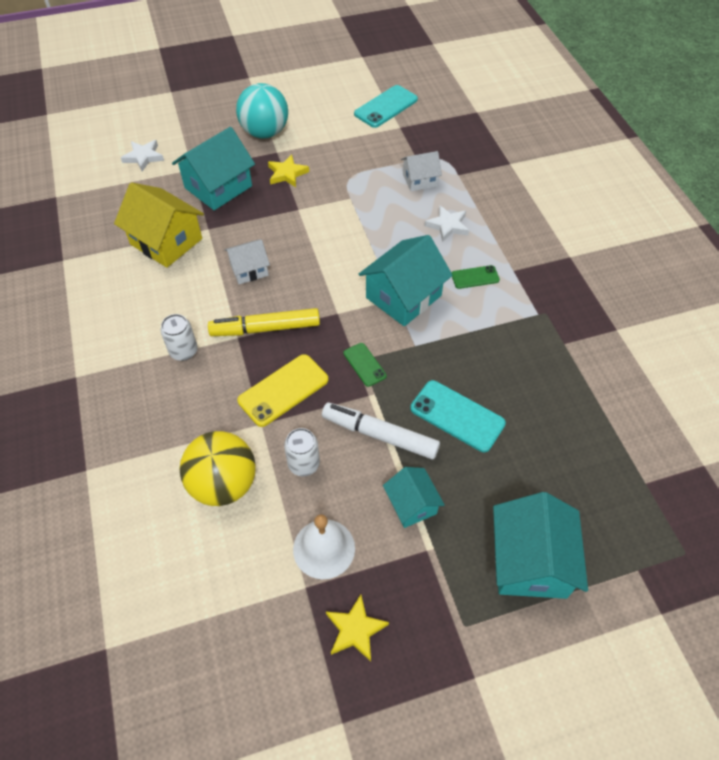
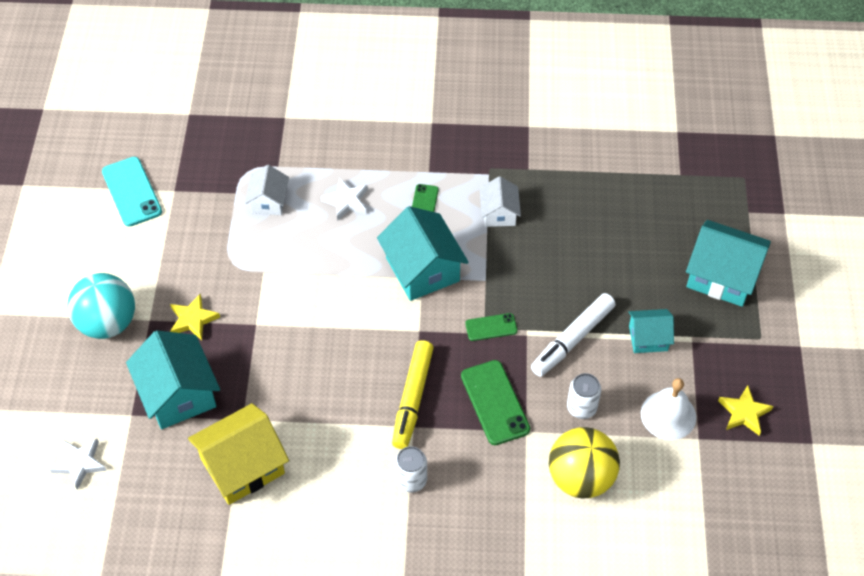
camera: 70 degrees left, 0 degrees up
(249, 270) = (325, 393): white house -> white house (499, 213)
(283, 390) = (494, 402): yellow phone -> green phone
(457, 416) = (574, 275): turquoise phone -> none

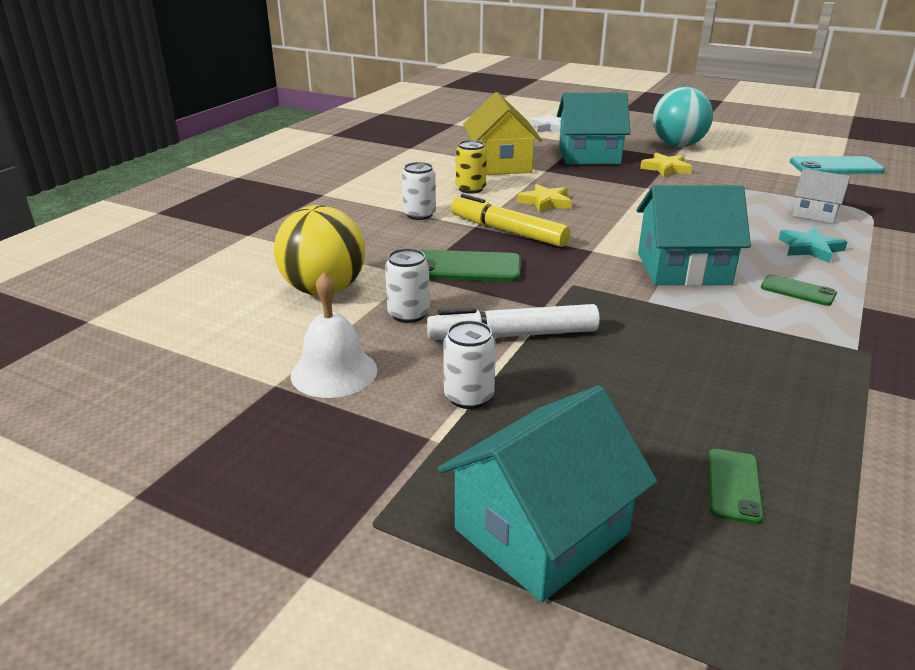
camera: 115 degrees right, 25 degrees down
(327, 465) = (470, 189): none -> yellow can
(346, 201) = (810, 248): white star -> turquoise star
(491, 327) = (570, 288): green phone -> green phone (733, 485)
(499, 213) = (770, 338): white house -> none
(572, 339) = (513, 335): white marker -> white marker turned 75 degrees counterclockwise
(648, 338) = (469, 397): turquoise house -> white can
(744, 413) = (264, 442): yellow star -> yellow star (545, 202)

